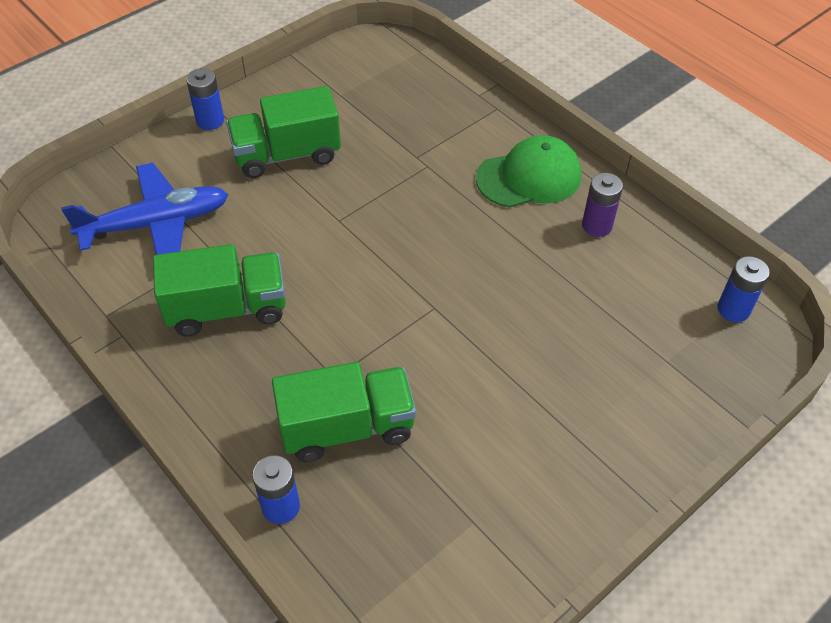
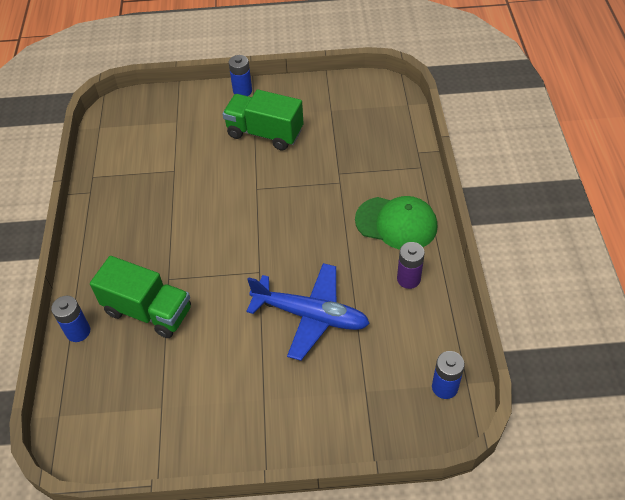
camera: 40 degrees right, 0 degrees up
(156, 224) = (160, 138): blue plane -> blue plane (310, 315)
(227, 308) = (151, 207): green truck -> none

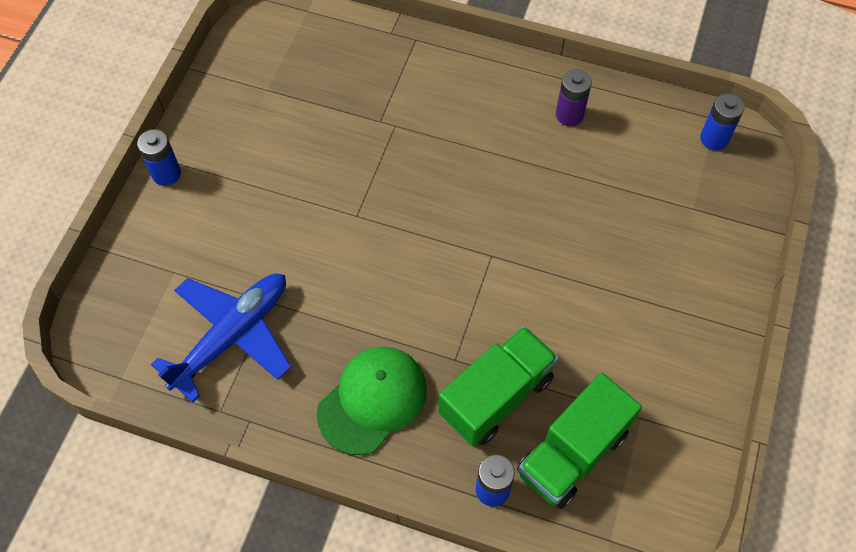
camera: 70 degrees left, 10 degrees up
(265, 133) = (264, 174): green truck -> green truck (572, 453)
(310, 315) = (577, 224): blue plane -> blue plane (232, 336)
(396, 223) = (487, 95): green cap -> green cap (372, 400)

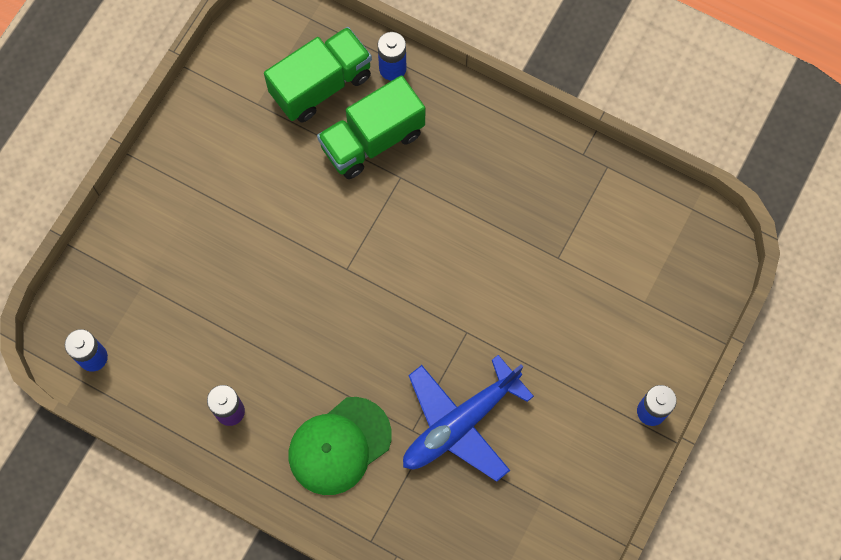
camera: 170 degrees left, 10 degrees up
(232, 336) = (593, 230): blue plane -> blue plane (460, 423)
(372, 400) = (477, 154): green cap -> green cap (339, 446)

